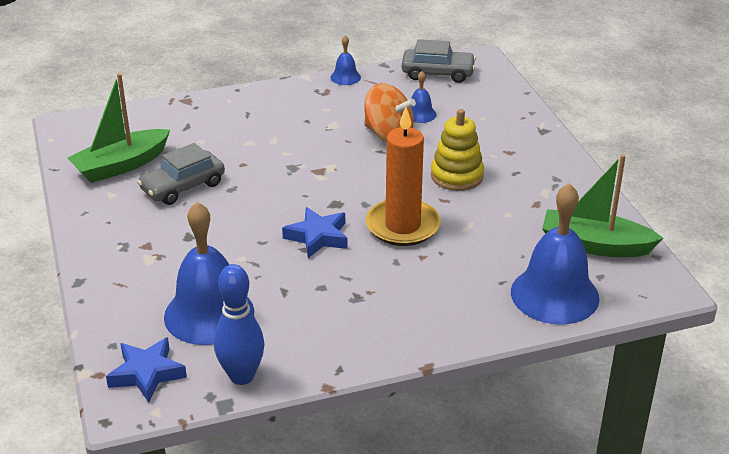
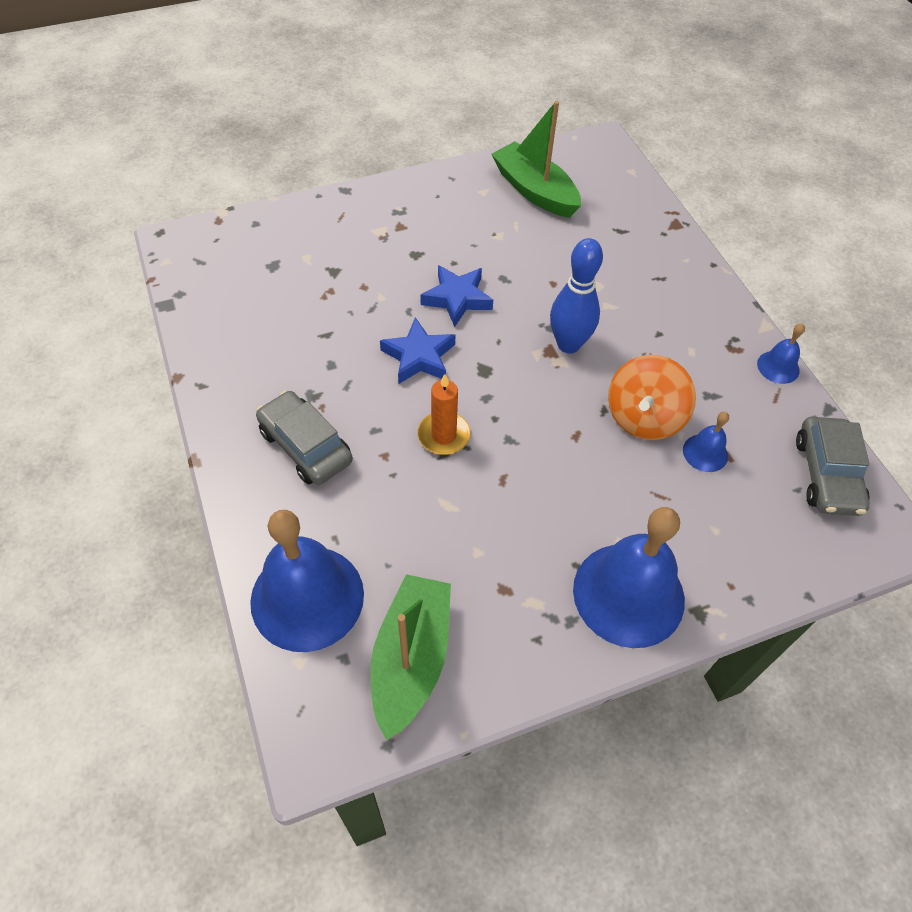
camera: 85 degrees right, 20 degrees up
(147, 373) = (214, 249): blue star -> blue star (457, 298)
(183, 186) = (502, 240): grey car -> grey car (306, 446)
(209, 314) = (293, 281): blue bell -> blue bell (628, 594)
(242, 376) = (201, 313): blue bowling pin -> blue bowling pin (568, 344)
(402, 226) = (443, 435): orange candle -> orange candle, size x0.58
(457, 176) = (558, 494): yellow stacking toy -> none

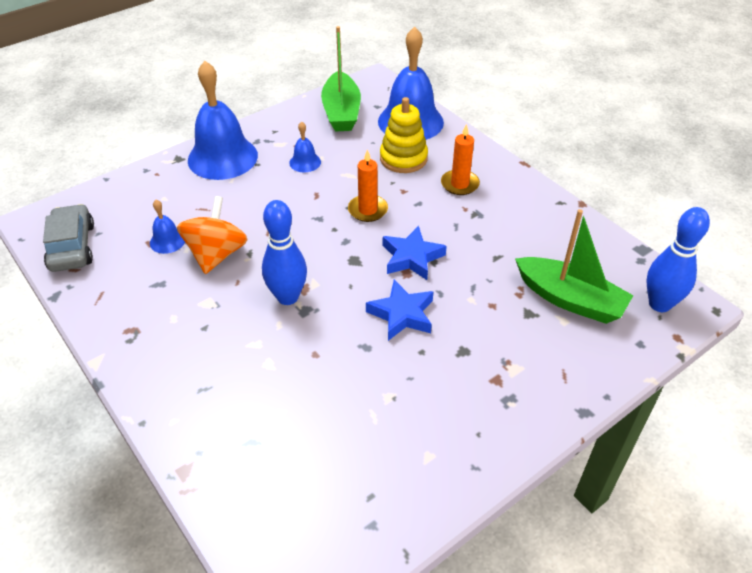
camera: 165 degrees right, 10 degrees down
(205, 249) = (659, 304): none -> blue bowling pin
(306, 446) = (459, 184): grey car -> orange candle
(357, 515) = (403, 158): none -> yellow stacking toy
(535, 191) = (366, 475): green boat -> green boat (570, 299)
(778, 367) = (92, 322): blue bell -> blue bell (305, 162)

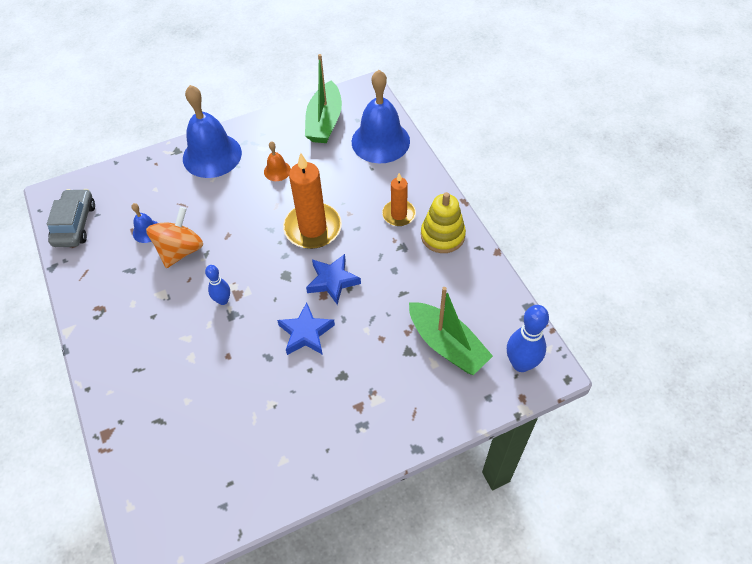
camera: 15 degrees right, 10 degrees up
(287, 297) = (223, 300): blue bowling pin -> blue bowling pin, size x0.60
(305, 162) = (277, 171): blue bell -> orange bell
(367, 210) = (313, 228): orange candle -> orange candle, size x1.72
(403, 158) = (360, 180): yellow stacking toy -> yellow stacking toy (442, 235)

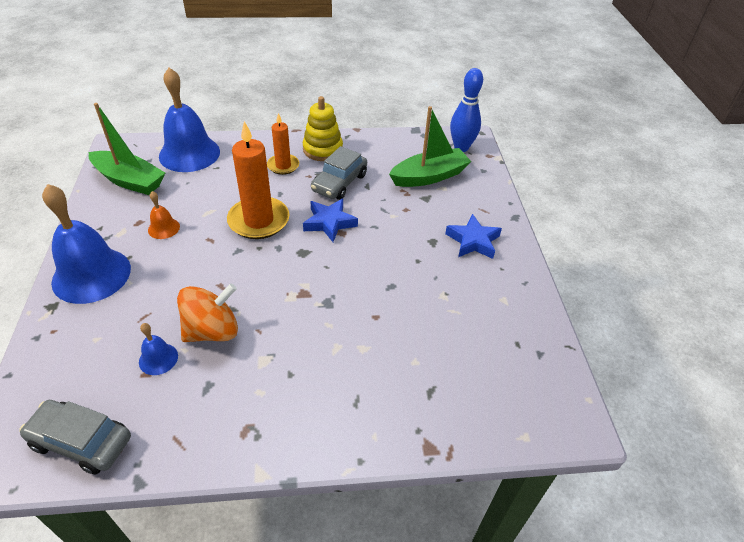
camera: 75 degrees left, 10 degrees down
(180, 250) = (212, 331): orange spinning top -> orange spinning top turned 105 degrees clockwise
(223, 300) = (305, 306): blue bowling pin -> none
(306, 333) = (377, 253): blue star -> blue star (473, 241)
(395, 268) = (339, 183): none -> grey car

